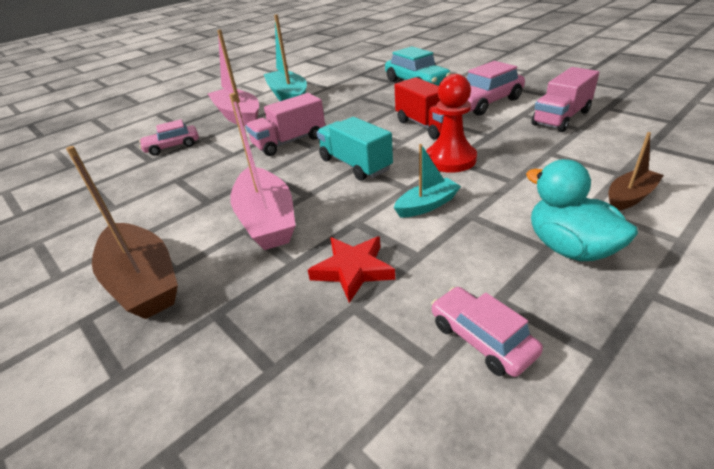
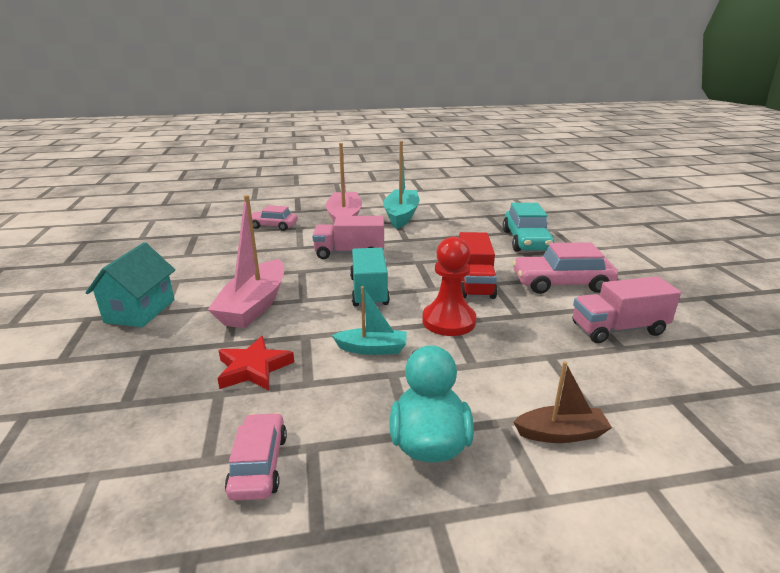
camera: 30 degrees right, 10 degrees down
(143, 281) = (140, 311): brown boat -> turquoise house

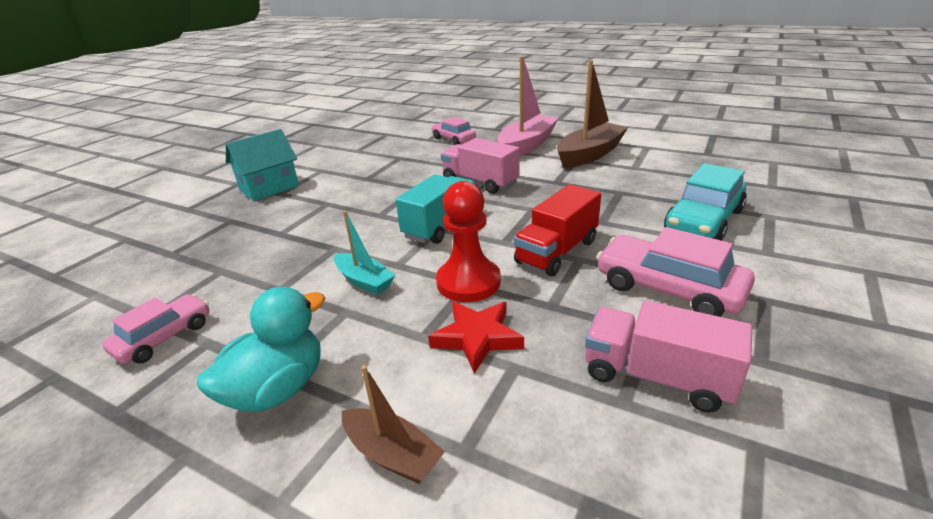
camera: 40 degrees right, 5 degrees up
(253, 368) = (265, 261): red star -> red star (477, 337)
(254, 305) = (339, 208): pink boat -> none
(401, 216) = (589, 154): turquoise boat -> brown boat

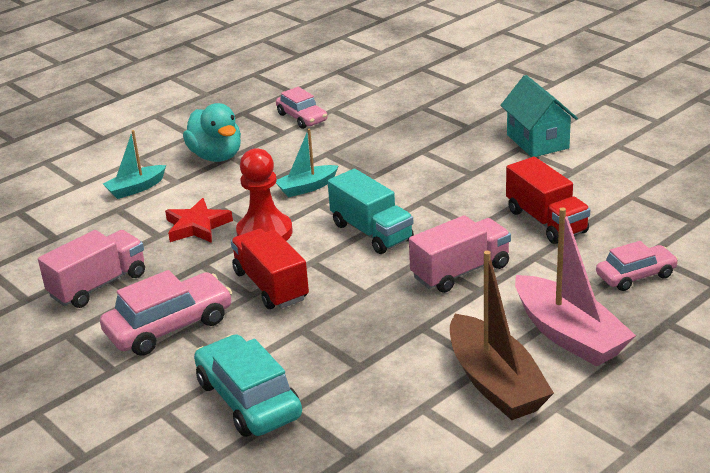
camera: 110 degrees right, 0 degrees up
(392, 454) = (136, 188): brown boat -> turquoise boat
(399, 168) = (546, 221): none -> red truck

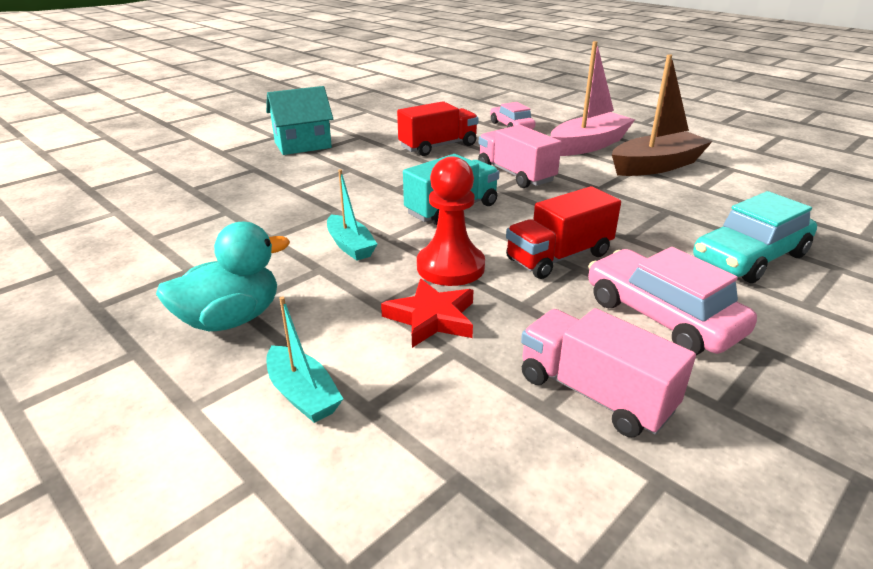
camera: 95 degrees left, 0 degrees up
(302, 117) = (157, 257): pink car -> none

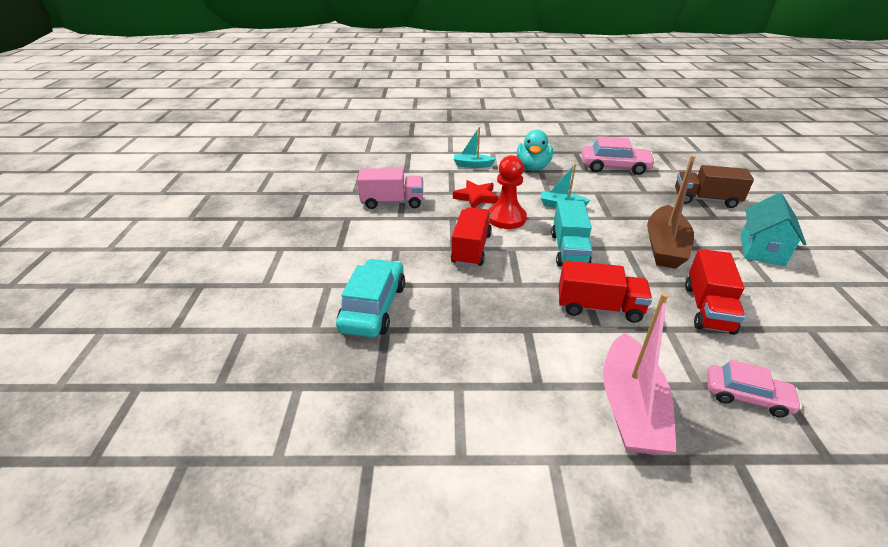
camera: 135 degrees right, 5 degrees up
(209, 179) = (705, 200): none -> brown truck
(515, 174) = (599, 307): pink truck -> red truck
(656, 166) = (529, 405): brown boat -> brown boat (664, 247)
(661, 316) = (393, 241): pink car -> pink car (614, 167)

